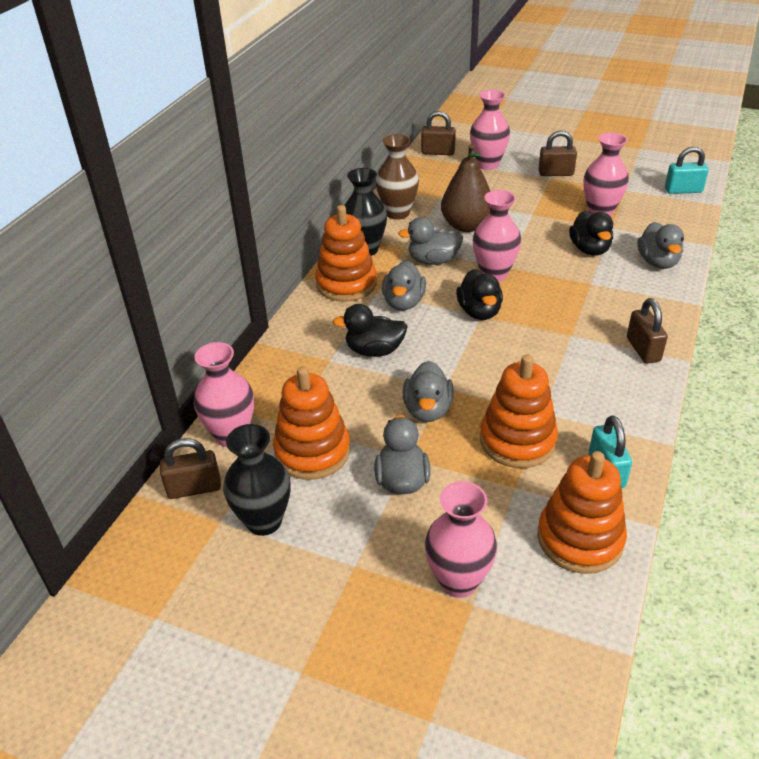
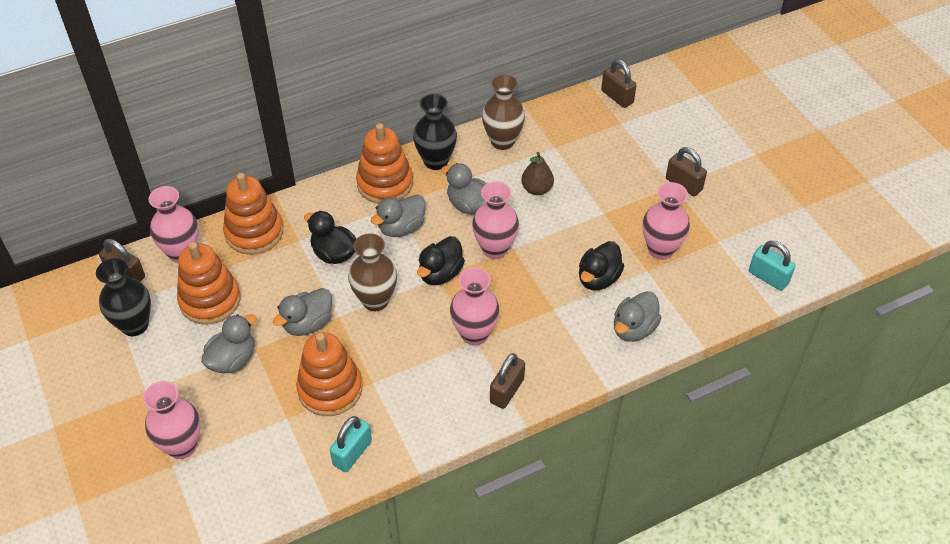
camera: 40 degrees right, 10 degrees up
(457, 359) = (375, 300): none -> brown vase
(466, 225) = (537, 189): brown pear -> brown pear, size x0.61
(487, 164) = (640, 137): pink vase -> pink vase (474, 334)
(580, 539) = (276, 480): orange stacking toy -> orange stacking toy (254, 232)

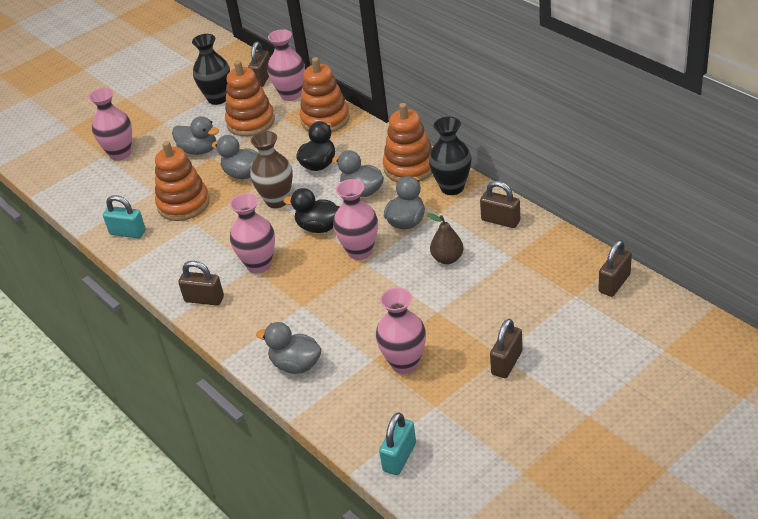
camera: 80 degrees right, 10 degrees down
(502, 141) = (500, 220): brown vase -> brown padlock
(598, 278) = (349, 327): black duck -> none

